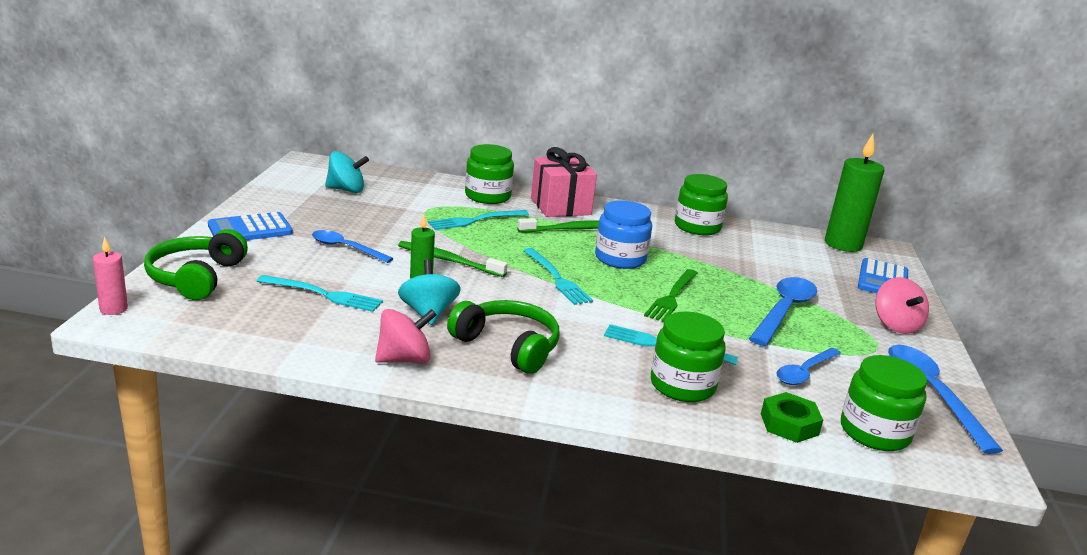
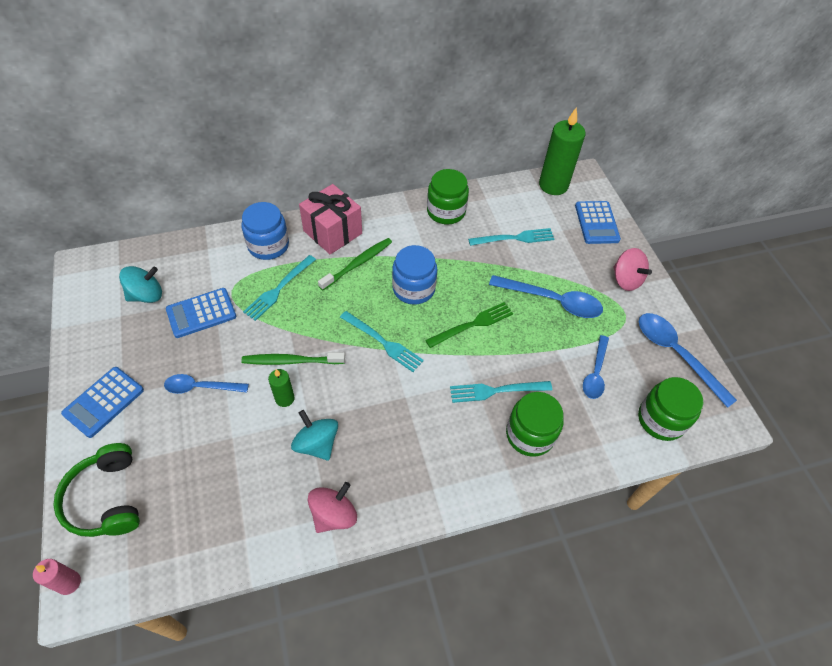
camera: 25 degrees left, 30 degrees up
(325, 295) = (225, 464): turquoise fork -> turquoise fork (515, 238)
(387, 212) = (201, 313): none -> blue calculator
(488, 196) = (268, 245): green jar -> blue jar
(508, 346) = (395, 454): green headphones -> none
(672, 297) = (473, 324): green fork -> green fork turned 120 degrees counterclockwise
(784, 311) = (552, 301): blue spoon -> blue spoon turned 105 degrees clockwise
(789, 424) = (611, 441): green nut -> none

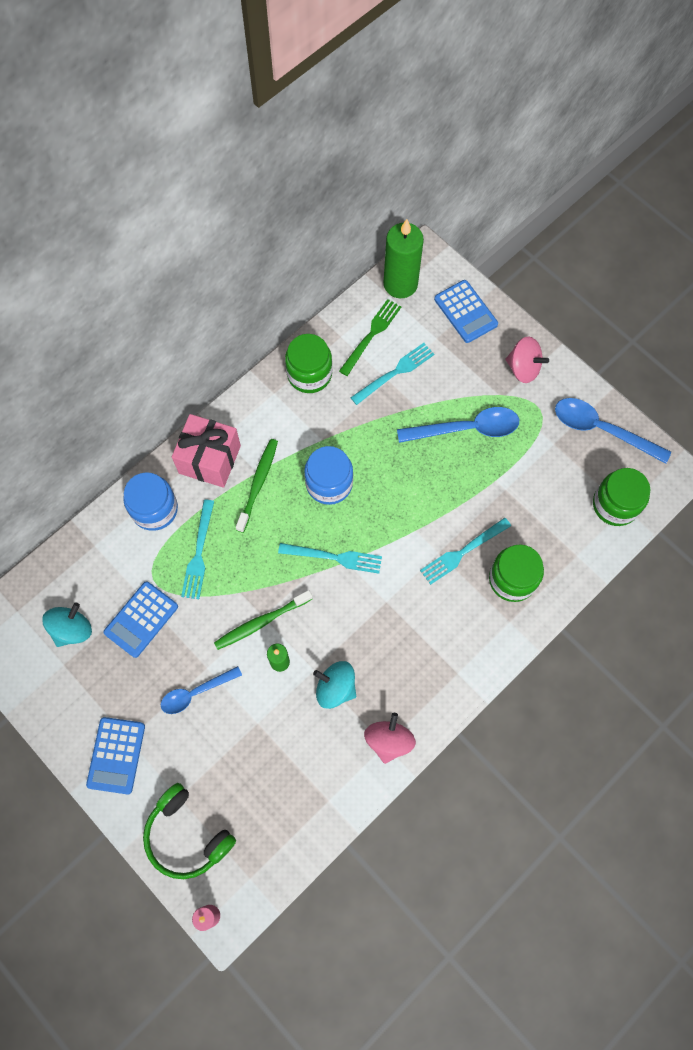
camera: 25 degrees left, 15 degrees up
(473, 324) = (406, 493): green fork -> green fork (371, 334)
(595, 373) = (540, 487): blue spoon -> none

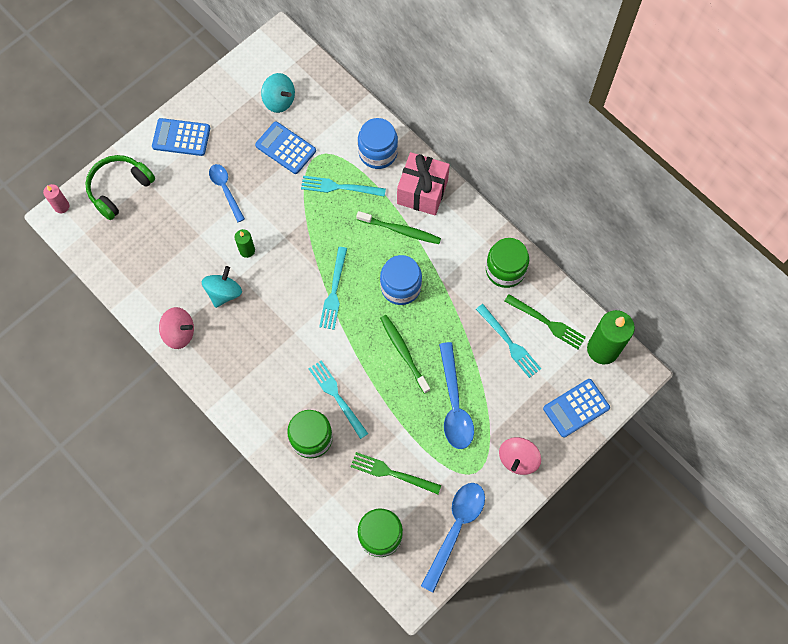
camera: 90 degrees right, 0 degrees up
(261, 622) = (280, 236): green toothbrush -> green toothbrush (403, 352)
(546, 494) = (391, 473): none -> green fork

